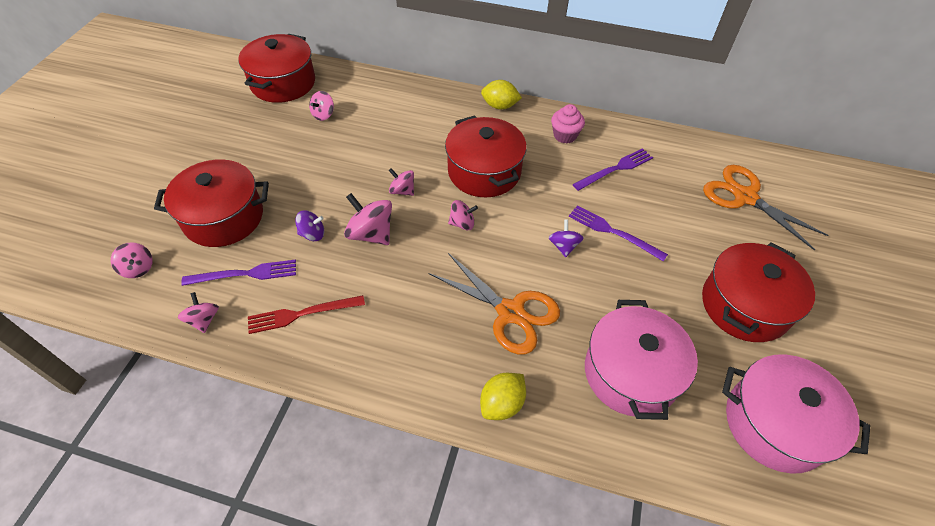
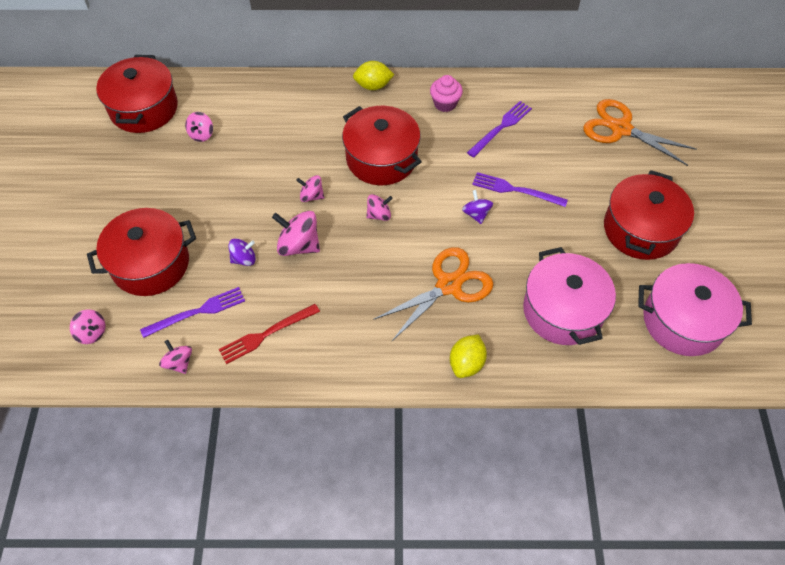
camera: 15 degrees left, 5 degrees up
(510, 312) = (448, 285): orange scissors -> orange scissors turned 60 degrees counterclockwise

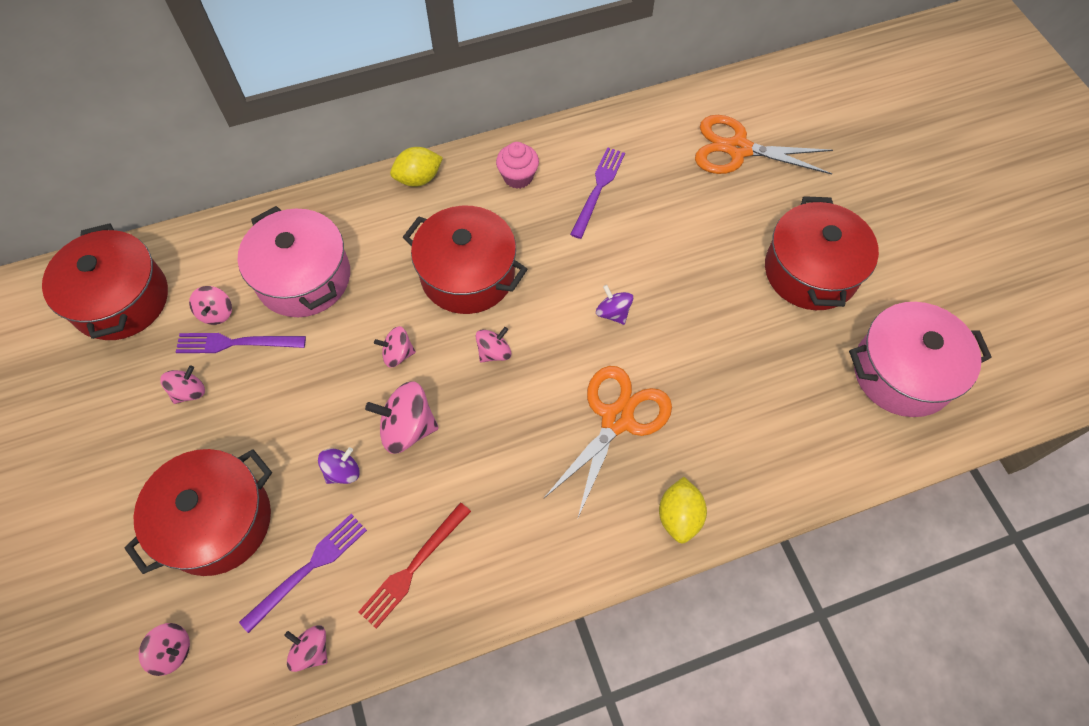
camera: 20 degrees left, 5 degrees up
(164, 178) = (189, 392): none -> pink spinning top
(515, 190) = (647, 266): purple fork -> purple fork (236, 343)
(563, 310) = (764, 406): pink pot -> pink pot (304, 278)

